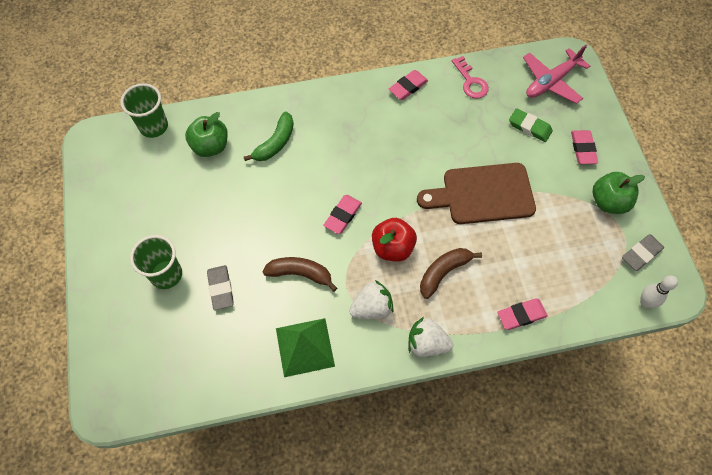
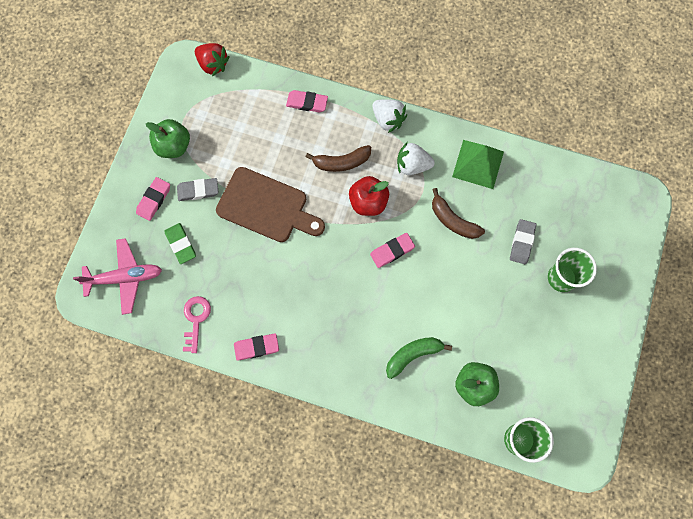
camera: 150 degrees left, 10 degrees up
(641, 254) = (185, 96): grey eraser -> grey eraser (198, 190)
(645, 302) = (213, 64): white bowling pin -> red strawberry

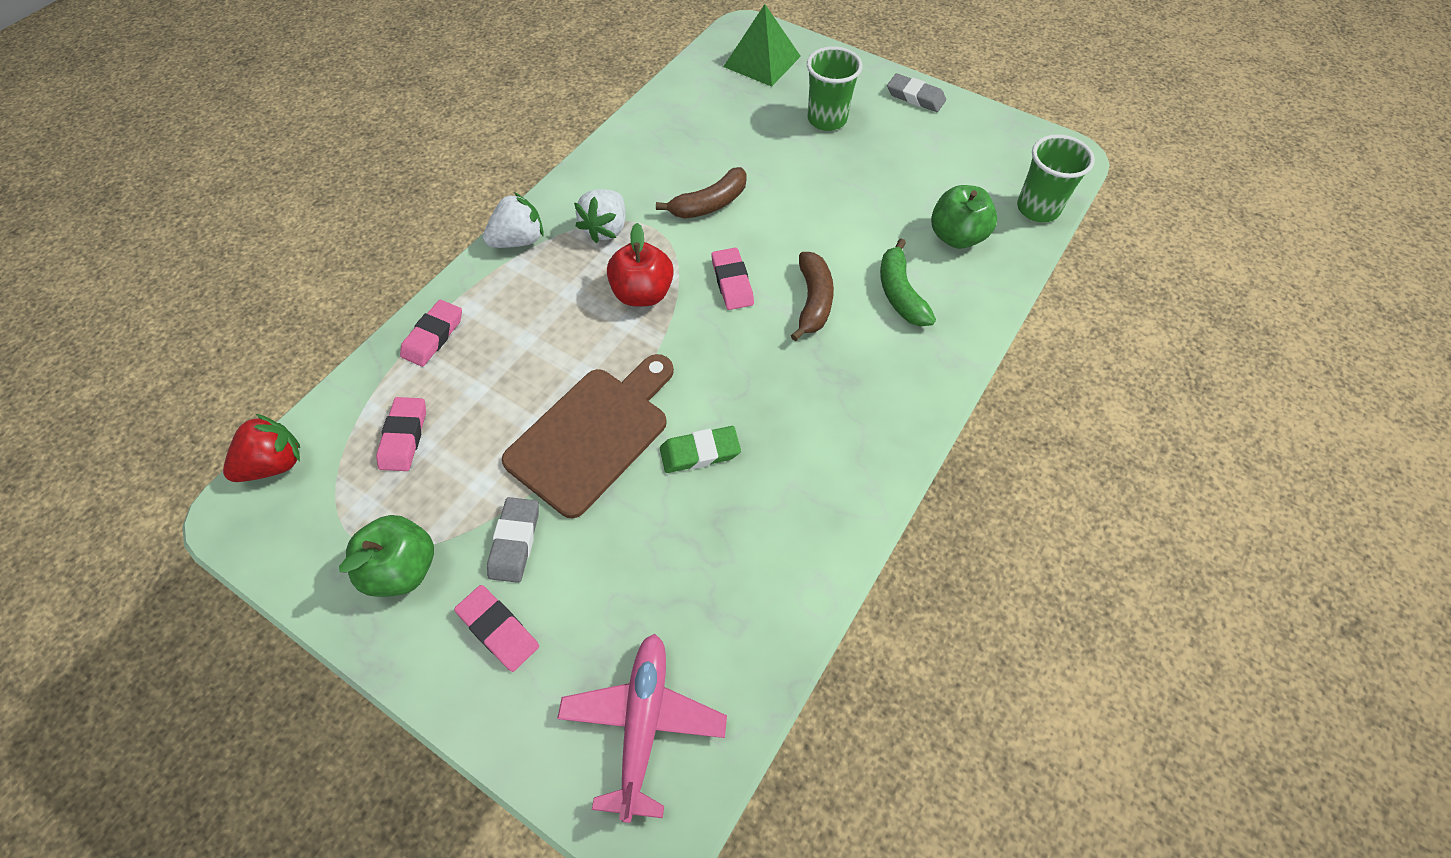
camera: 75 degrees left, 15 degrees down
(181, 244) = (610, 595): green eraser -> green eraser (700, 452)
(196, 319) = (768, 597): pink key -> none
(256, 347) = (844, 503): pink eraser -> pink eraser (404, 437)
(341, 162) = (561, 312): brown banana -> brown banana (813, 301)
(478, 164) = (636, 160): green pyramid -> green pyramid (762, 61)
(522, 242) = (766, 143): grey eraser -> grey eraser (915, 97)

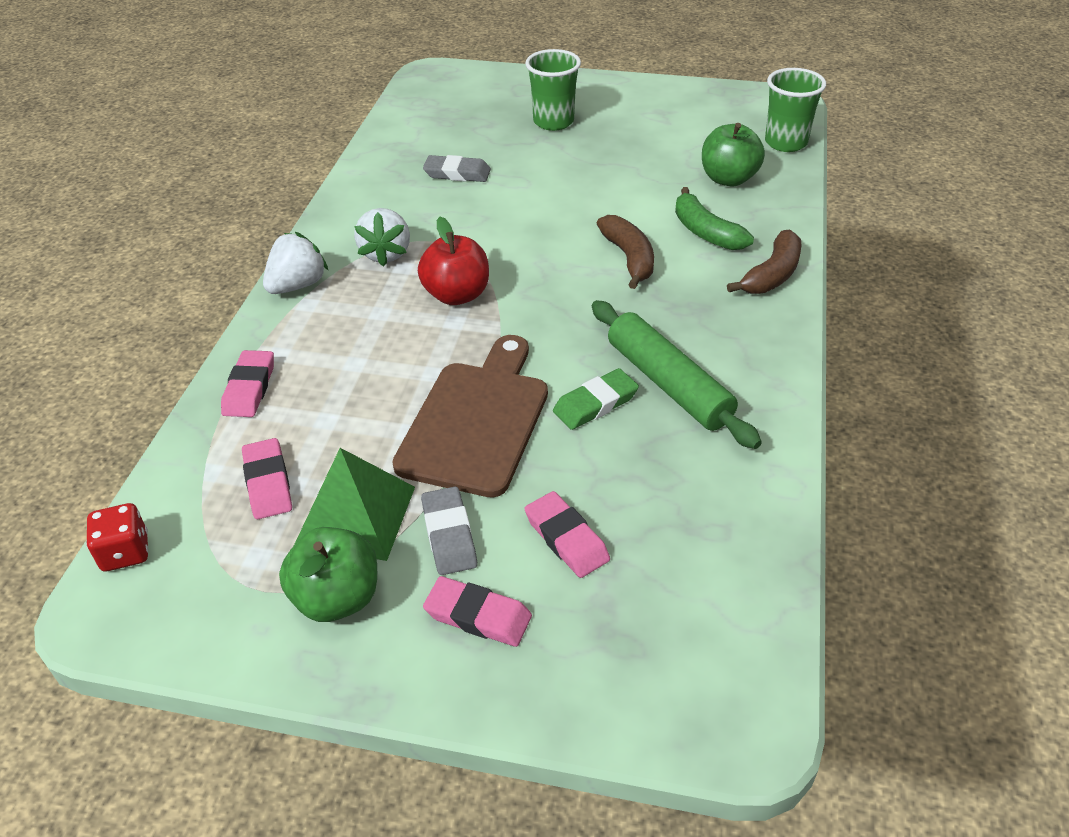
camera: 20 degrees left, 15 degrees down
(275, 464) = (125, 552): red strawberry -> red dice
(643, 723) = (681, 642): pink plane -> none
(709, 204) = (480, 210): brown banana -> brown banana (772, 275)
(732, 282) = (541, 263): pink eraser -> pink eraser (566, 538)
(762, 61) = (463, 92): green pyramid -> green pyramid (356, 515)
(774, 454) = (669, 384): none -> green rolling pin
(915, 97) = (625, 88): grey eraser -> grey eraser (457, 173)

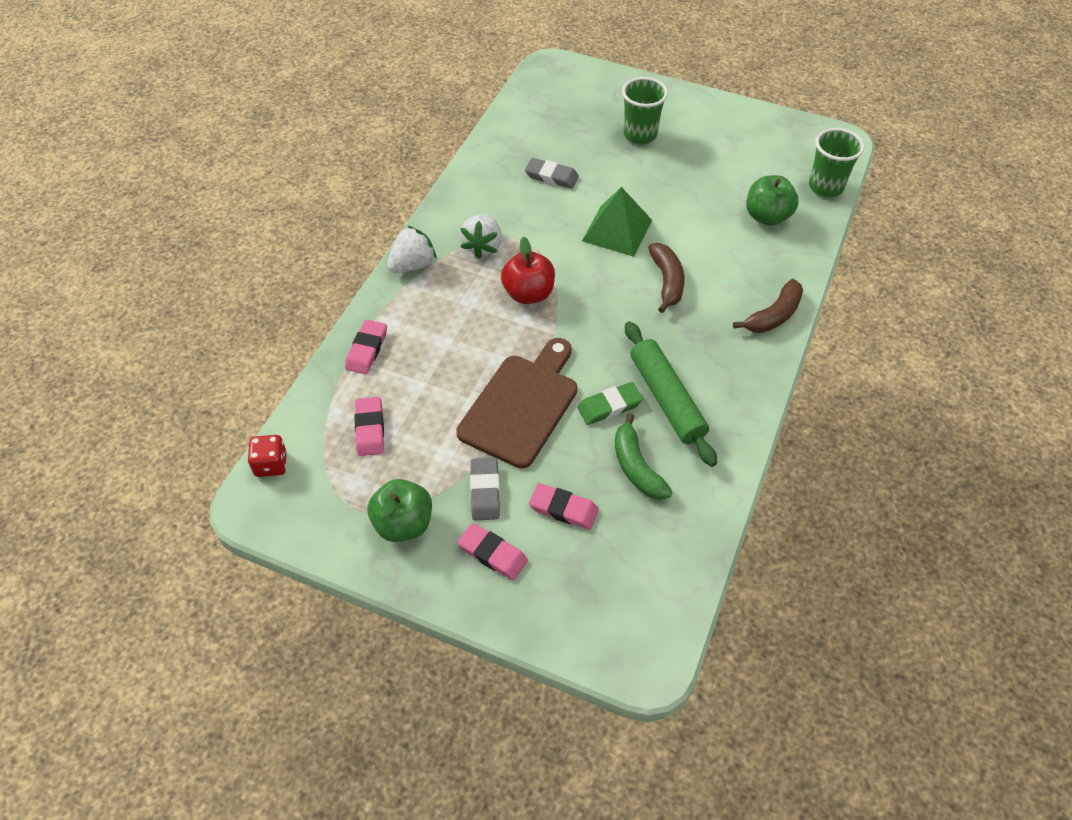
camera: 10 degrees right, 10 degrees up
(356, 515) = (425, 465): green pyramid -> green pyramid (617, 230)
(566, 538) = (563, 509): pink eraser -> pink eraser turned 45 degrees counterclockwise
(705, 232) = (733, 266): green banana -> green banana (636, 467)

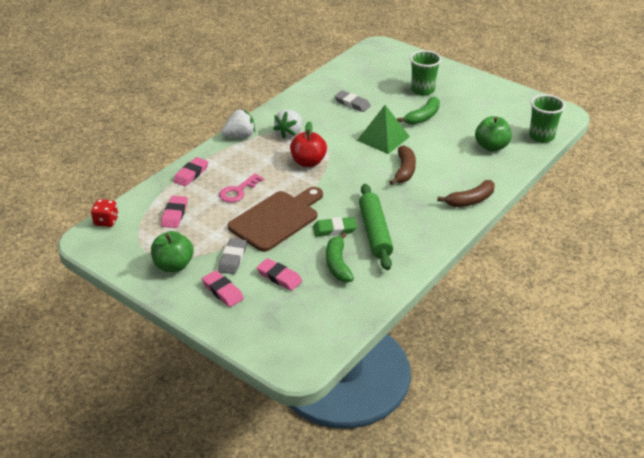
camera: 15 degrees right, 15 degrees down
(447, 367) = (238, 191): none -> pink key
(657, 182) = (423, 117): none -> green banana

